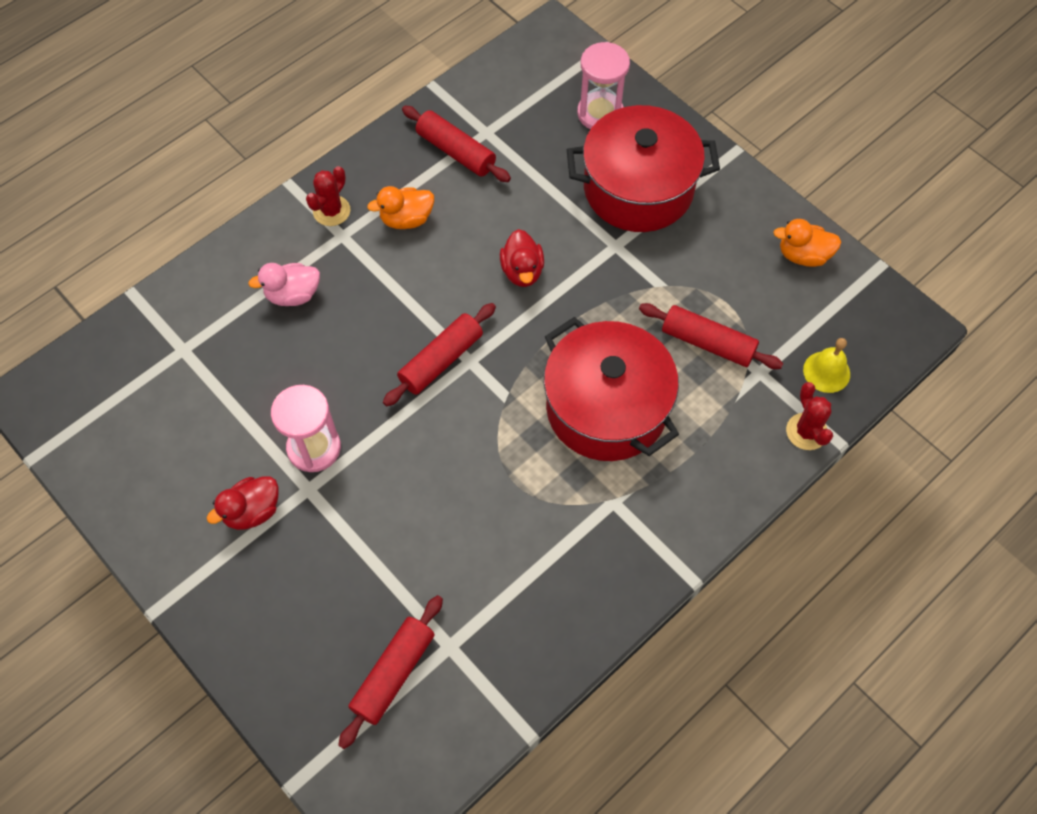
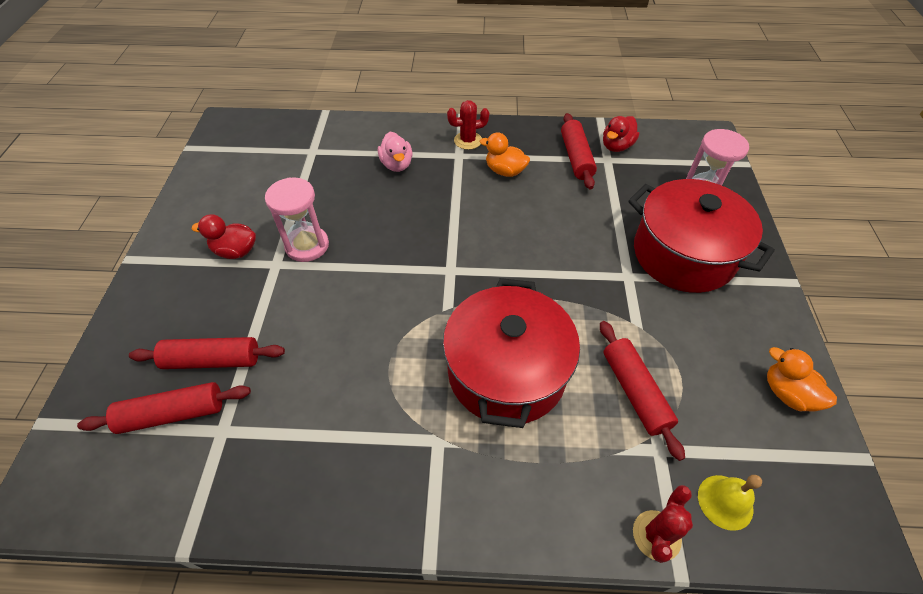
camera: 45 degrees right, 10 degrees down
(293, 295) = (397, 165): pink duck -> pink duck turned 135 degrees counterclockwise
(441, 360) = (433, 256): red rolling pin -> red rolling pin (212, 360)
(522, 271) = (544, 245): red duck -> red duck (616, 146)

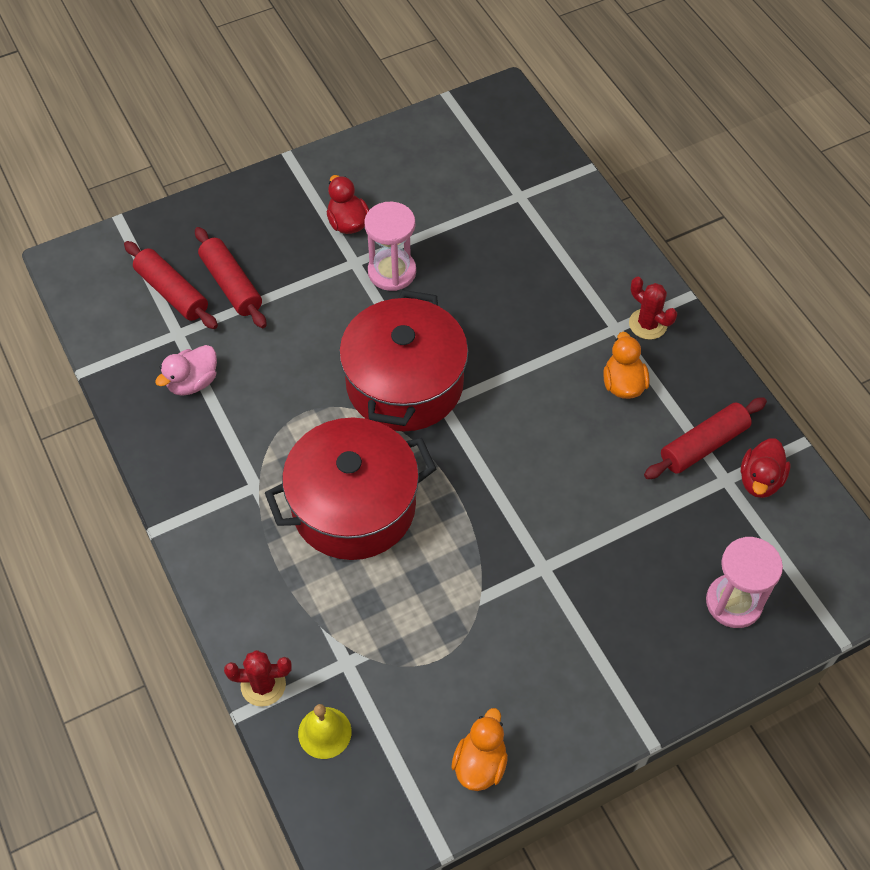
camera: 60 degrees right, 5 degrees up
(397, 165) = (556, 280): pink duck -> pink duck (193, 382)
(616, 146) = (760, 480): red duck -> red duck turned 75 degrees counterclockwise
(634, 392) = (397, 622): red rolling pin -> none
(683, 254) = (615, 612): red pot -> red pot (404, 384)

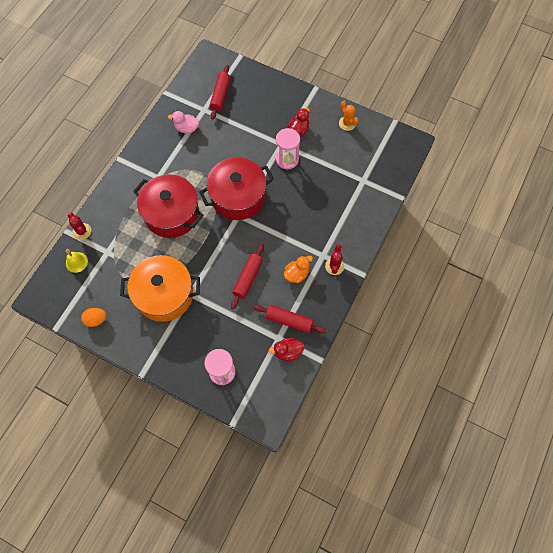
camera: 55 degrees right, 10 degrees up
(231, 285) = (238, 111): red rolling pin -> red rolling pin (248, 278)
(395, 154) = (347, 123): none -> orange cactus
(480, 763) = (96, 320): orange duck -> orange egg
(513, 612) = (164, 295): none -> orange pot

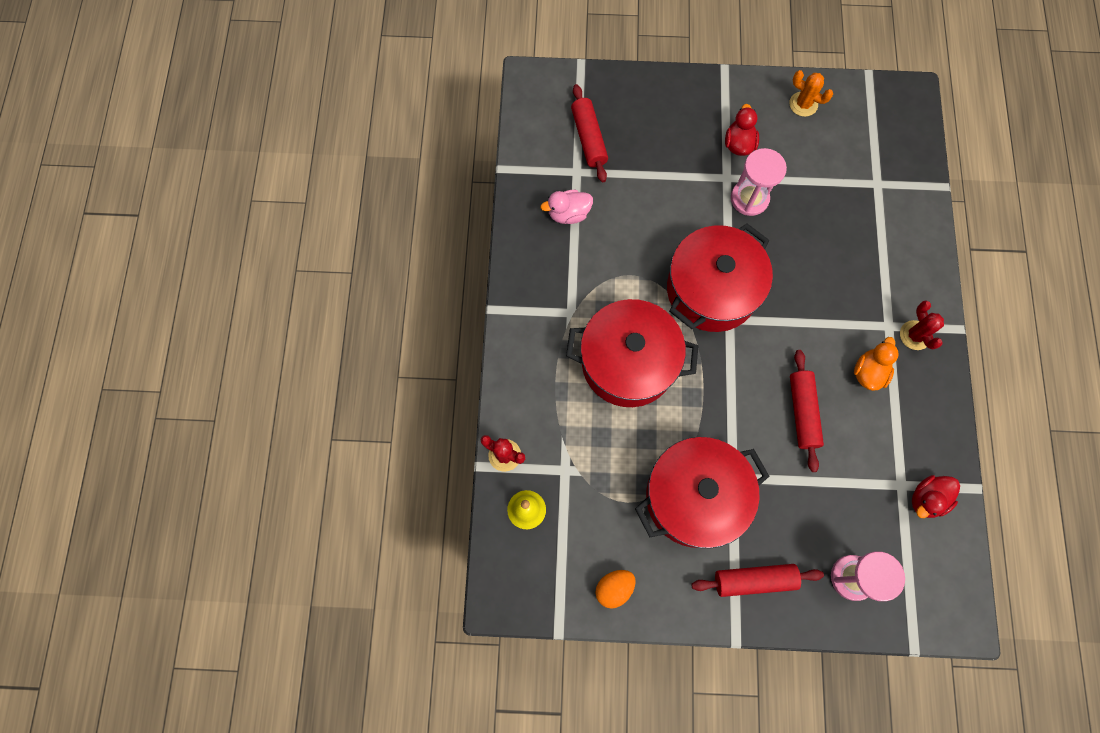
camera: 25 degrees left, 5 degrees up
(164, 295) = (694, 497): orange pot -> red pot
(289, 321) = (900, 450): red rolling pin -> red rolling pin (754, 580)

